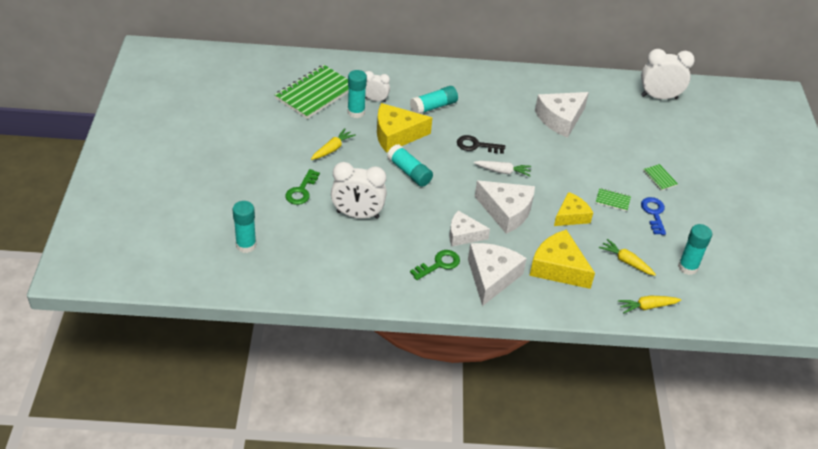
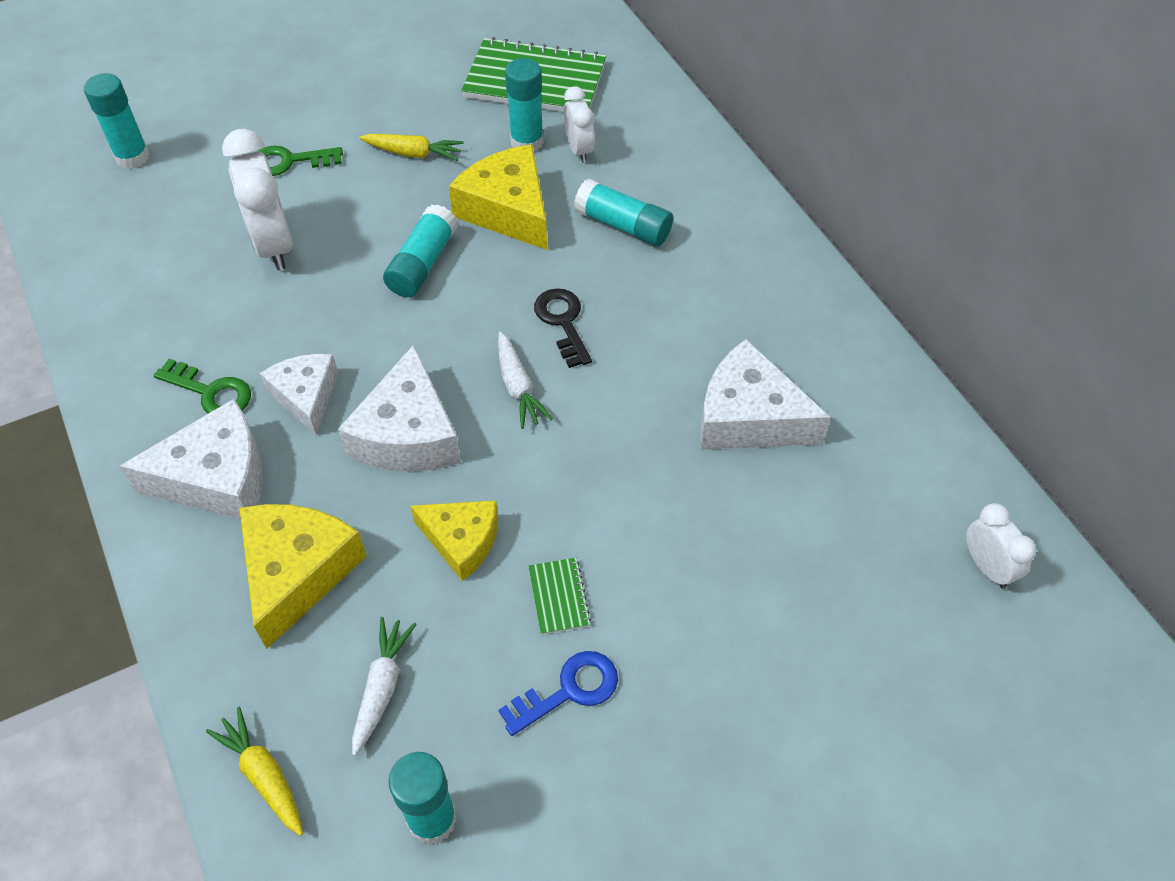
camera: 65 degrees right, 10 degrees up
(626, 261) = (382, 687): yellow carrot -> white carrot
(659, 97) = (987, 567): white clock -> white clock, size x0.57
(659, 178) = (697, 663): green notebook -> none

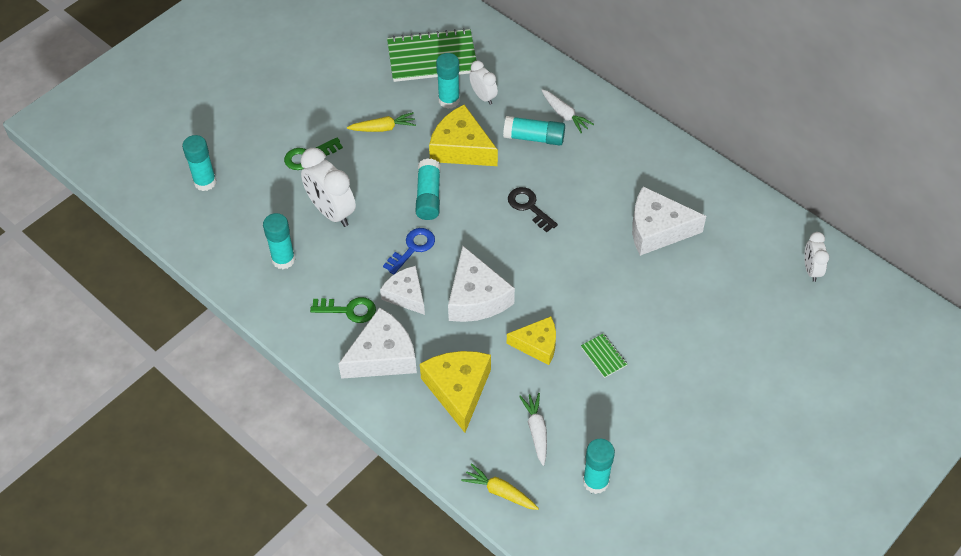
camera: 20 degrees left, 0 degrees up
(166, 291) = (283, 259): none -> turquoise glue stick
(518, 387) = (523, 252): white carrot -> white carrot (565, 115)
(569, 690) = (632, 399): blue key -> blue key (413, 248)
(987, 567) = (811, 270): white clock -> white clock turned 135 degrees counterclockwise

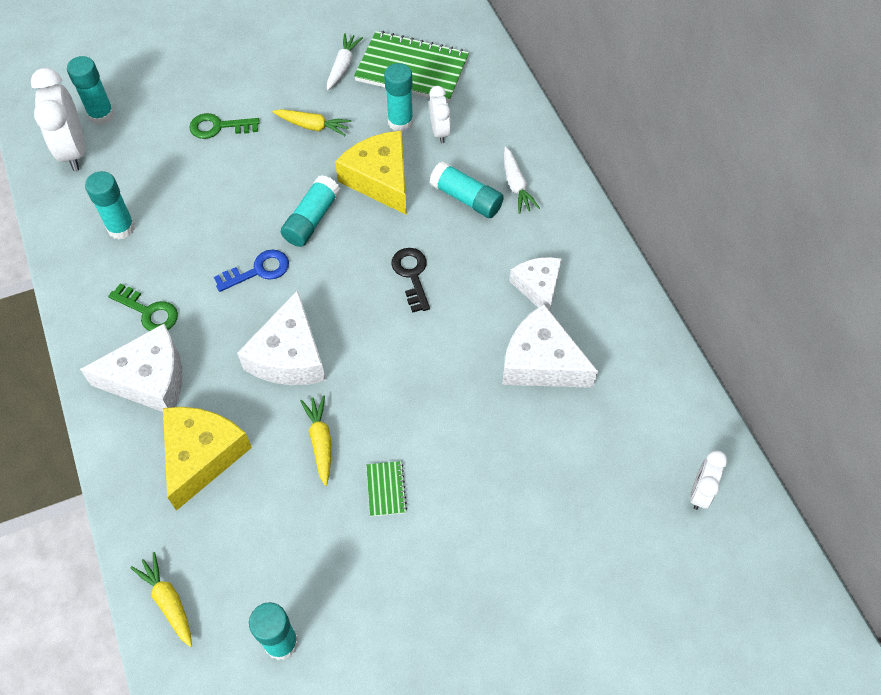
camera: 25 degrees right, 5 degrees up
(331, 212) = (202, 196): white clock -> white clock (74, 150)
(406, 295) = (217, 320): white cheese -> white cheese (538, 287)
(536, 430) = (255, 545): white carrot -> white carrot (343, 66)
(537, 345) = (320, 441): yellow cheese -> yellow carrot

